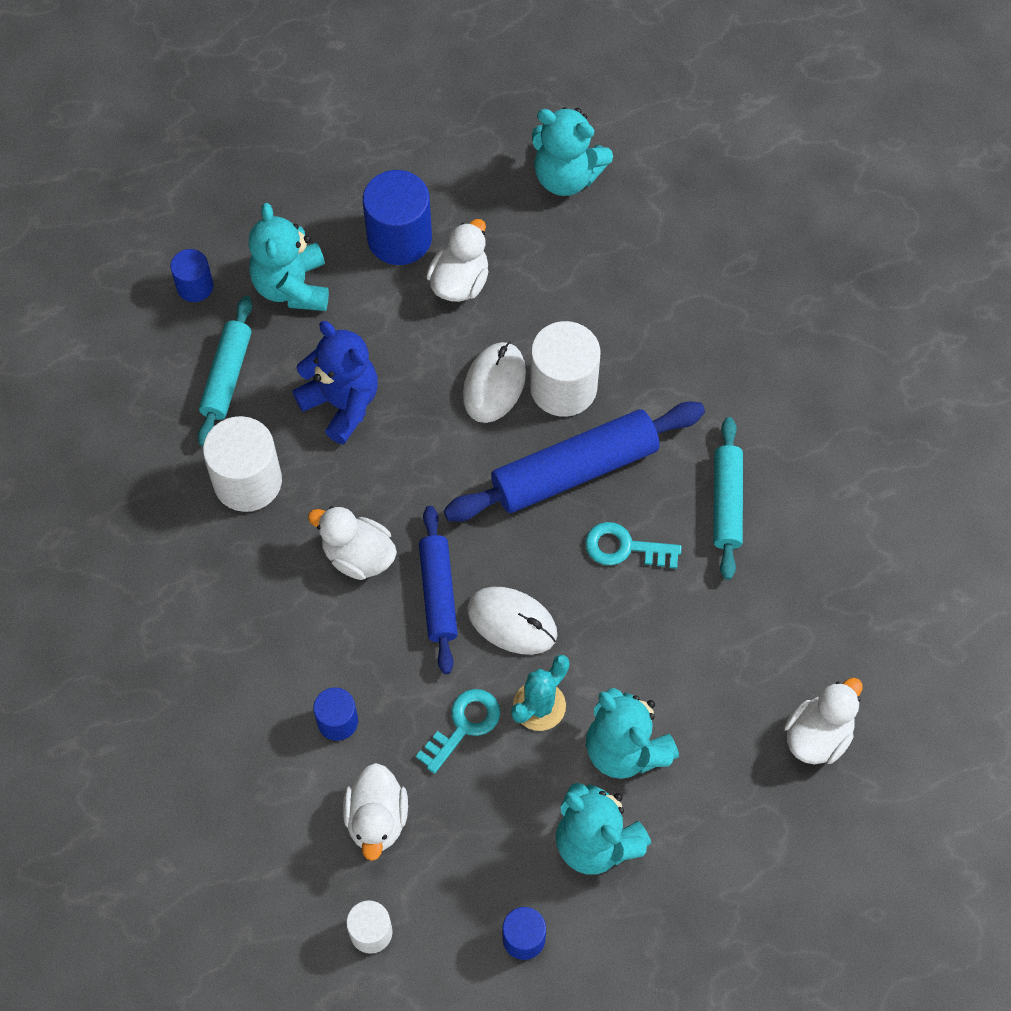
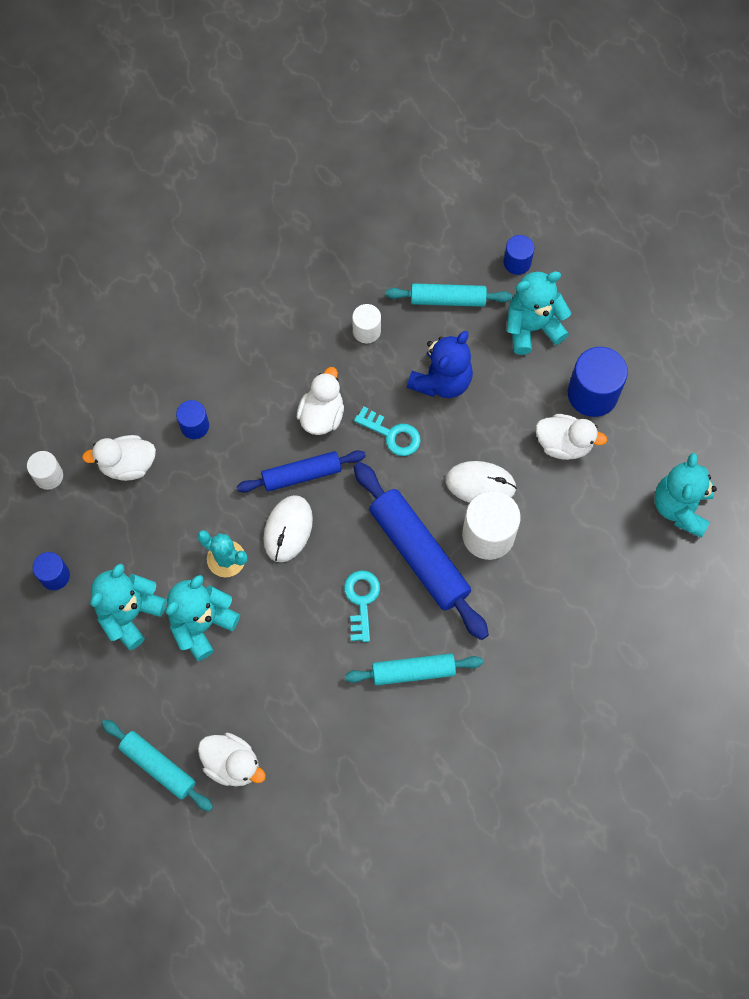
camera: 80 degrees right, 5 degrees up
(247, 481) = (366, 331): white cylinder -> white cylinder, size x0.56
(464, 725) = (204, 510): turquoise key -> turquoise key (392, 434)
(811, 829) = (158, 766): none -> turquoise rolling pin

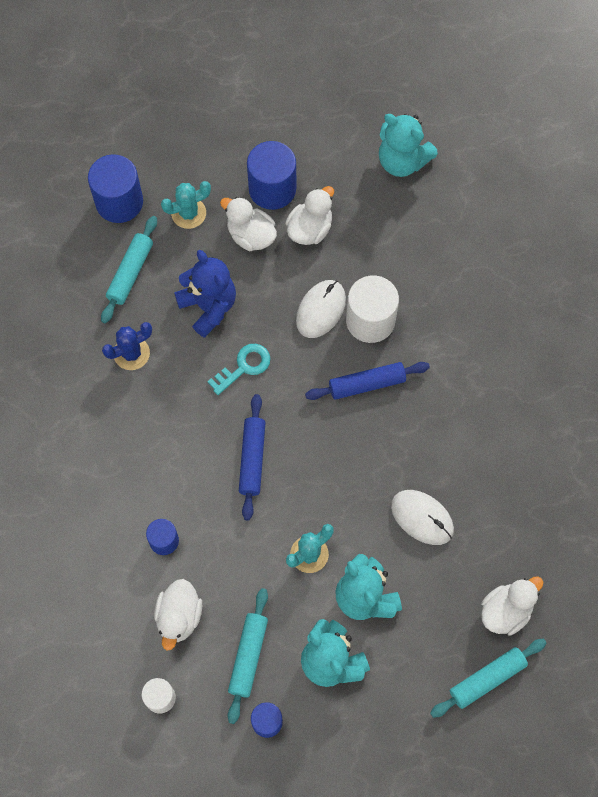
camera: 70 degrees left, 0 degrees up
(288, 529) = (301, 489): white mouse -> white mouse (422, 518)
(322, 415) = (200, 421): white duck -> white duck (251, 235)
(361, 600) = (392, 448): turquoise key -> none
(366, 331) = (131, 353): white cylinder -> blue cactus
(413, 671) = (472, 426): turquoise rolling pin -> turquoise rolling pin (248, 656)
(419, 554) = (366, 384): blue rolling pin -> blue rolling pin, size x0.62
(517, 262) = (119, 202): blue cylinder -> blue cylinder, size x1.77
(532, 327) = (188, 213): turquoise teddy bear -> turquoise cactus

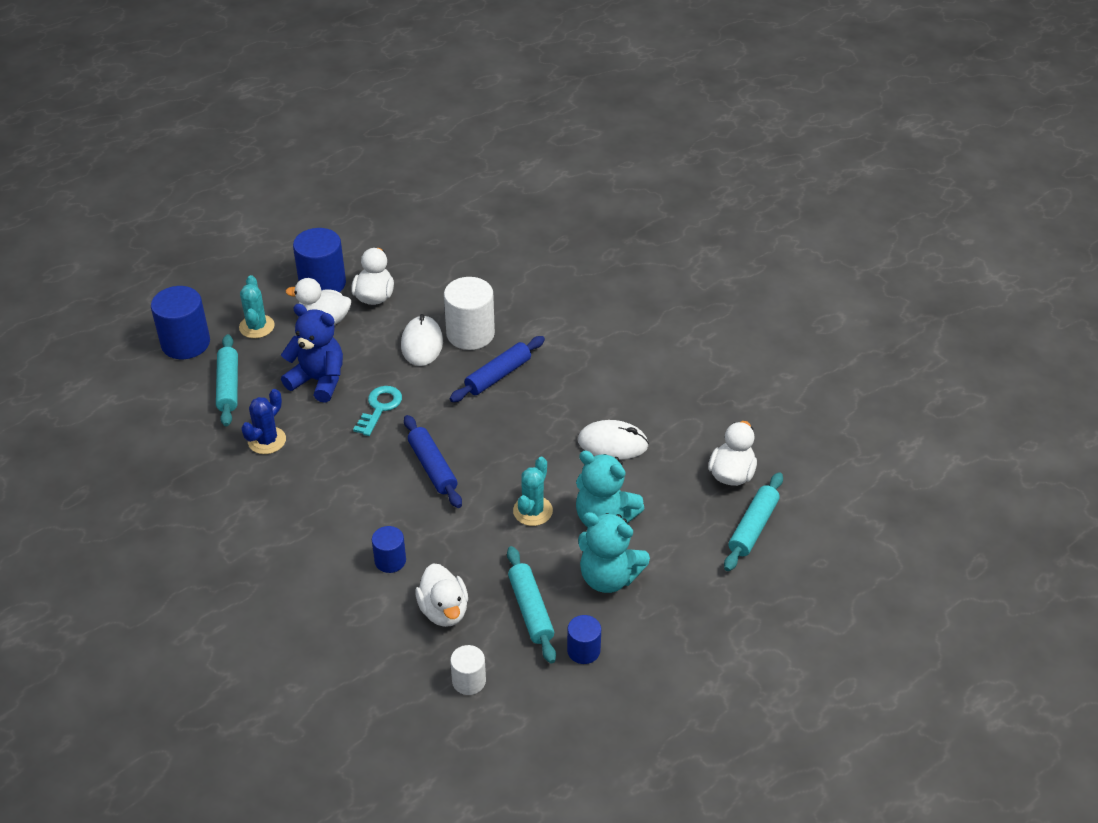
camera: 30 degrees left, 25 degrees down
(188, 213) = (257, 327): turquoise cactus -> turquoise cactus turned 45 degrees counterclockwise
(402, 161) = (423, 227): turquoise teddy bear -> none

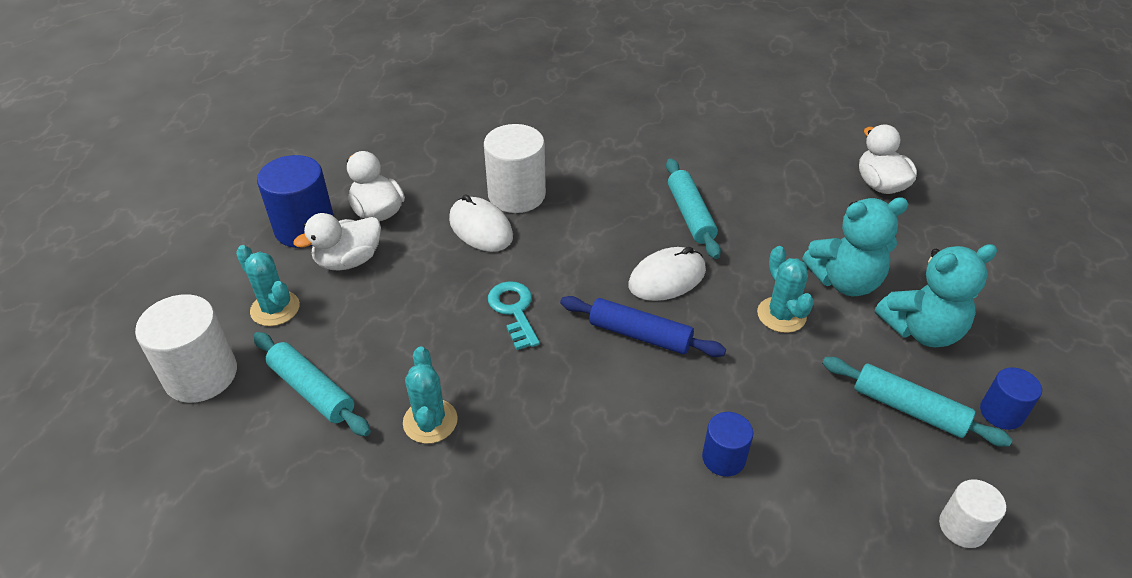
camera: 40 degrees left, 0 degrees up
(185, 343) = (201, 375): blue cylinder -> white cylinder
(267, 440) = (430, 421): blue cactus -> turquoise cactus
(318, 380) = (414, 323): blue teddy bear -> none
(444, 611) = (841, 471): white duck -> none
(498, 375) = (589, 216): blue rolling pin -> none
(613, 443) = (762, 215): white mouse -> white mouse (667, 278)
(753, 527) = (954, 215): turquoise rolling pin -> turquoise rolling pin (690, 215)

